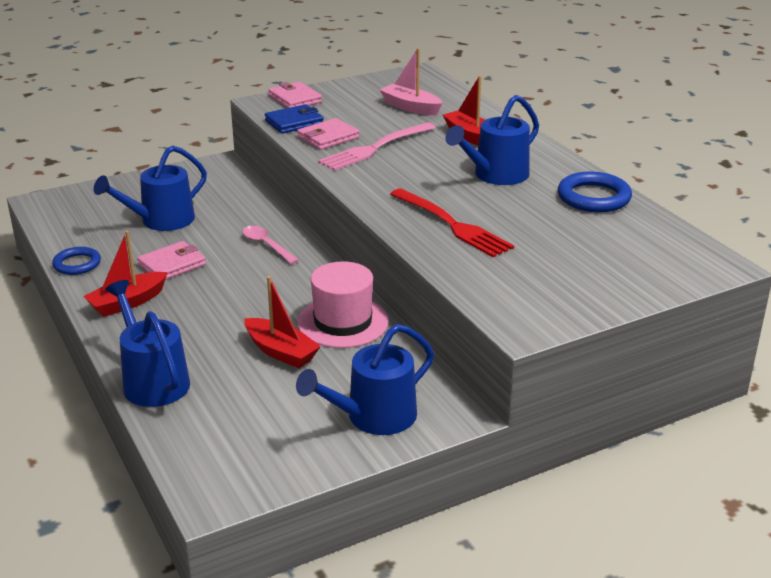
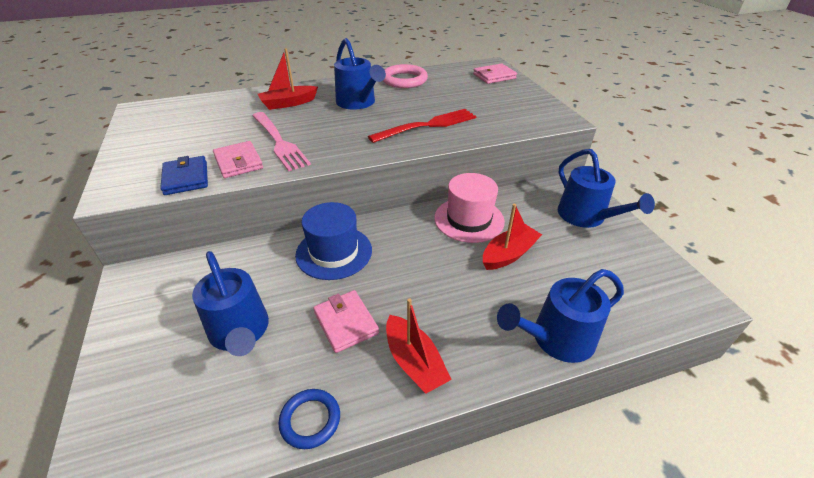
camera: 80 degrees left, 10 degrees up
(266, 245) = (334, 252): pink spoon -> blue hat
(295, 99) = (126, 174): pink wallet -> pink wallet (494, 76)
(410, 107) = (210, 119): pink boat -> none
(593, 197) = (404, 80): blue ring -> pink ring

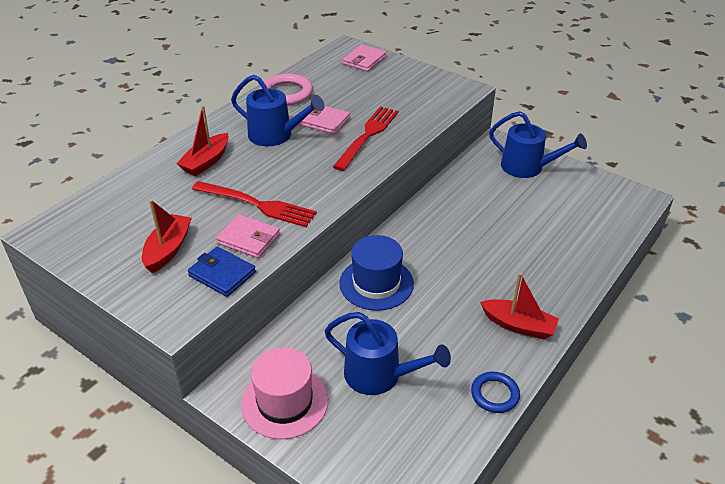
camera: 35 degrees left, 0 degrees up
(279, 142) = (257, 204): pink fork -> red fork
(346, 323) = (447, 327): pink wallet -> pink wallet (324, 121)
(469, 219) = (449, 207): pink hat -> pink hat (285, 402)
(509, 254) = (504, 221): red boat -> red boat (168, 249)
(556, 339) = (585, 264): blue watering can -> none

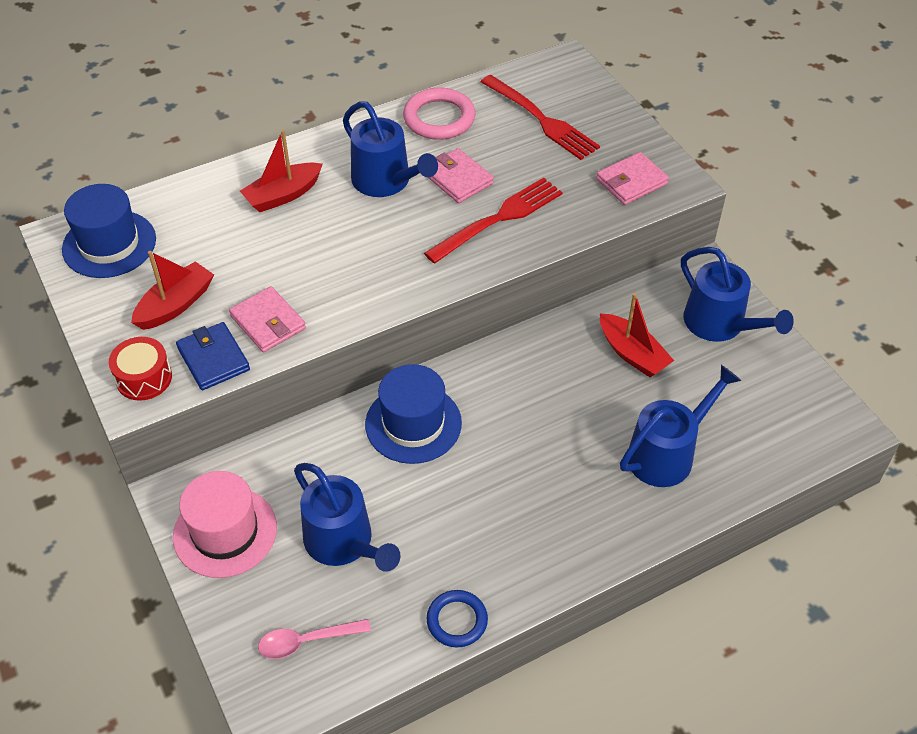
camera: 25 degrees right, 10 degrees up
(87, 227) = (109, 244): none -> blue hat
(174, 304) = (144, 378): none -> red drum
(257, 204) = (305, 277): red fork -> red fork (541, 119)
(364, 60) = (574, 93): pink wallet -> pink wallet (631, 182)
(398, 452) = (306, 641): none -> pink spoon
(518, 325) = (546, 546): red boat -> red boat (632, 354)
(551, 246) = (666, 454): none -> blue watering can

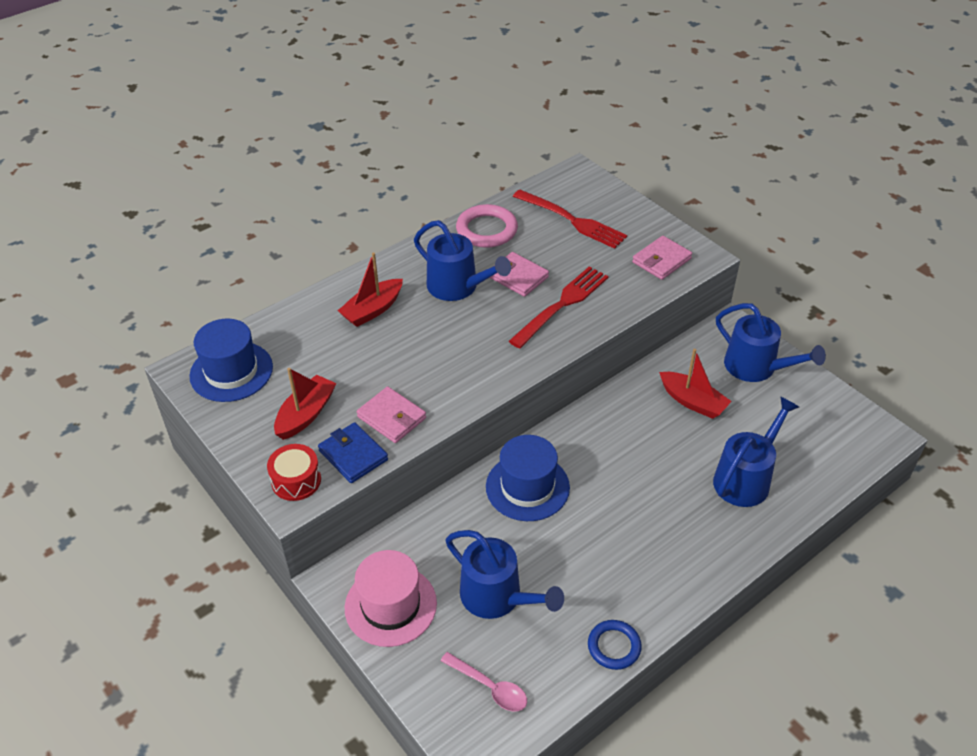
camera: 10 degrees left, 5 degrees down
(306, 641) = (490, 687): pink spoon -> pink spoon turned 120 degrees counterclockwise

